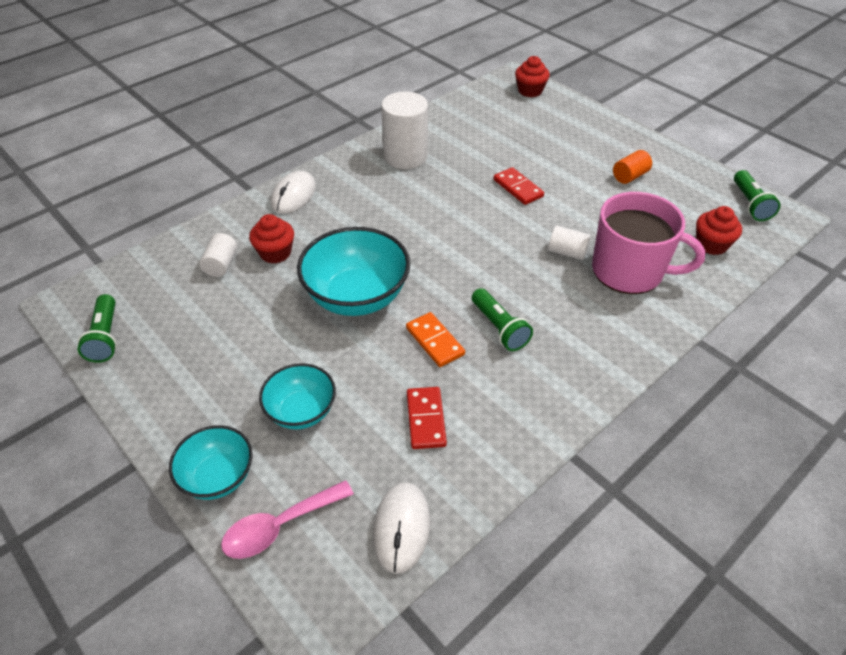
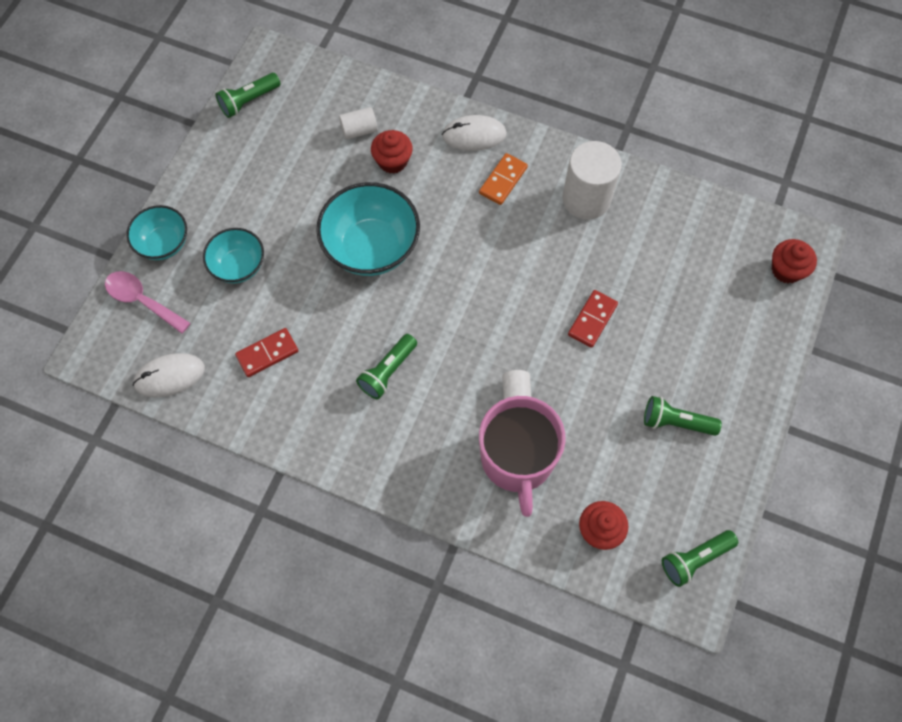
camera: 65 degrees right, 20 degrees up
(434, 341) = (349, 327): orange domino -> orange domino (503, 180)
(629, 176) = (676, 422): orange cylinder -> green flashlight

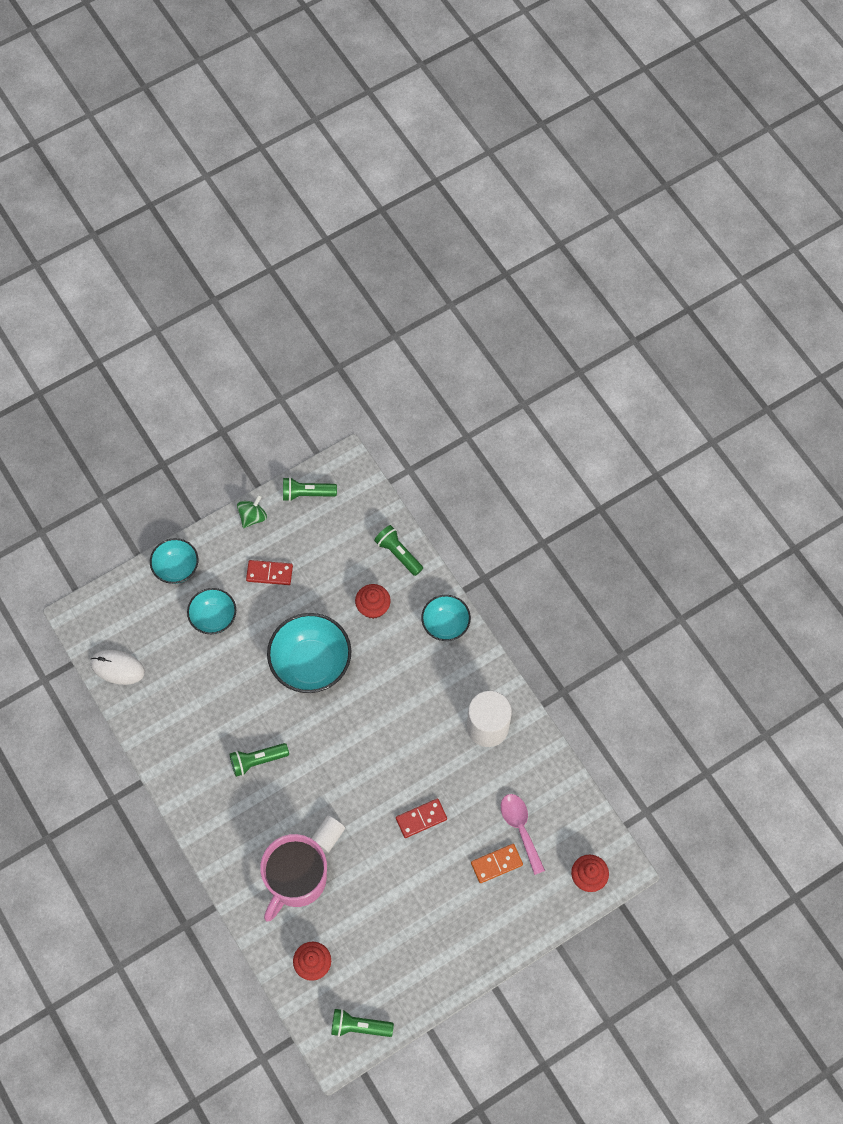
camera: 35 degrees right, 0 degrees up
(142, 300) = (135, 601): pink spoon -> pink spoon (520, 828)
(209, 152) = (252, 517): none -> green spinning top
(267, 353) = (189, 694): red domino -> red domino (269, 573)
(359, 130) = (367, 567): white cylinder -> none
(474, 135) = (445, 624): white mouse -> turquoise bowl
(503, 180) = (439, 673): orange domino -> orange domino (496, 864)
(676, 422) = (420, 929): green flashlight -> green flashlight (398, 553)

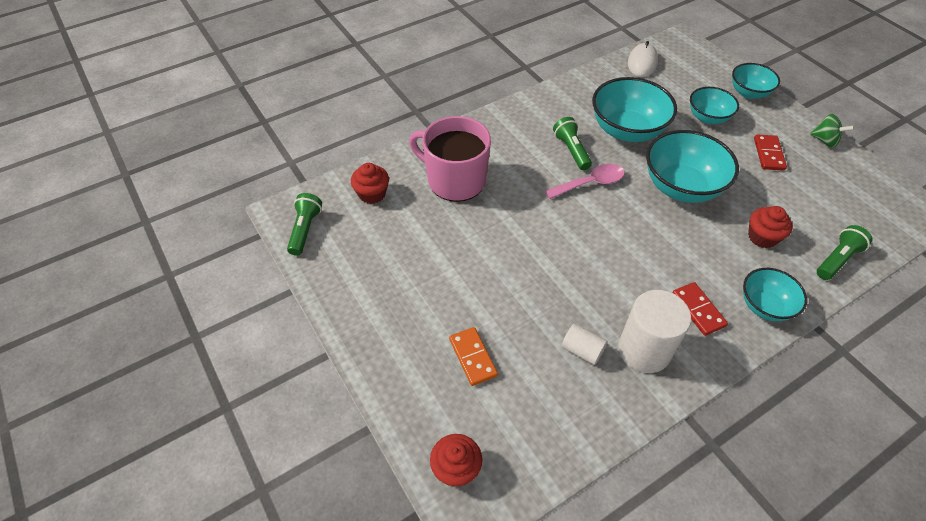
camera: 90 degrees right, 15 degrees down
(230, 701) = (627, 130): none -> turquoise bowl
(307, 493) = (872, 180): green flashlight -> none
(328, 836) = (499, 203): white cylinder -> white cylinder (582, 350)
(421, 818) = (523, 281): red domino -> red domino (698, 310)
(520, 828) = (518, 385): pink spoon -> pink spoon (590, 183)

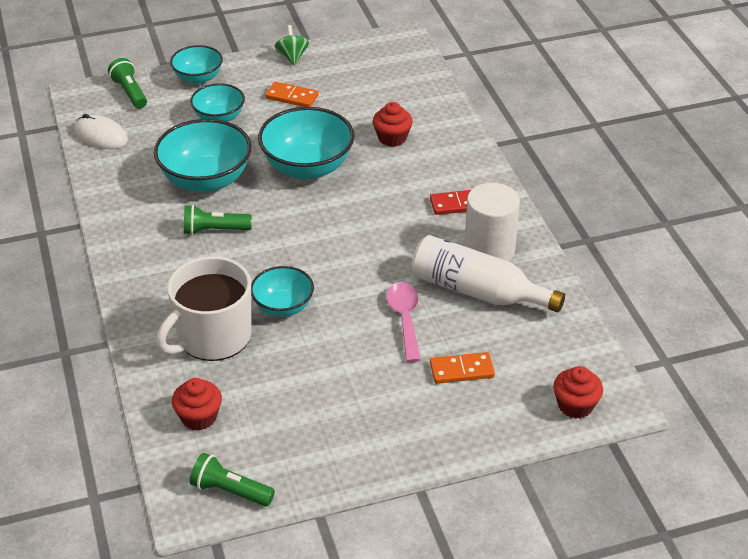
camera: 75 degrees left, 10 degrees down
(455, 180) = (213, 337): pink mug -> white mug
(582, 350) = (477, 291): white cylinder -> white bottle
(590, 183) = (271, 229): pink spoon -> pink spoon (405, 319)
(765, 306) = (467, 163): turquoise bowl -> turquoise bowl (283, 307)
(768, 154) = (292, 97): red domino -> orange domino
(825, 140) = (292, 57): green spinning top -> green spinning top turned 60 degrees counterclockwise
(837, 259) = (434, 105): green flashlight -> green flashlight (130, 92)

